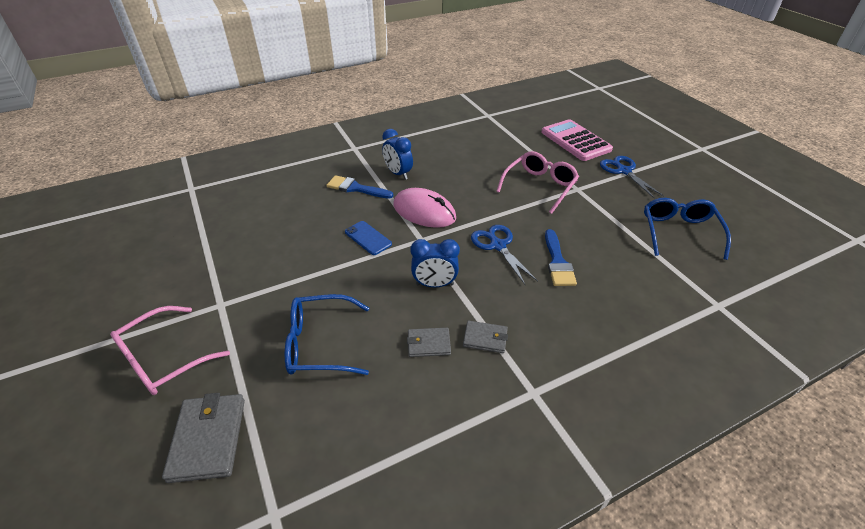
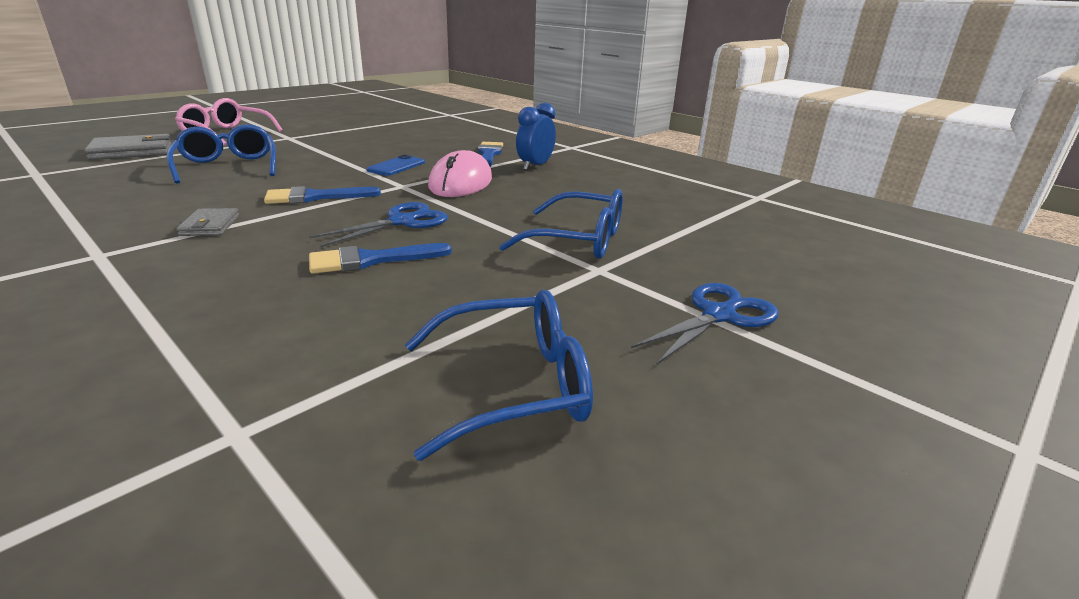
camera: 70 degrees right, 15 degrees down
(428, 344) = (211, 202): grey wallet -> none
(434, 284) = (315, 197): blue clock -> blue brush
(539, 186) = (579, 240): pink glasses -> blue glasses
(575, 141) = (777, 264): pink calculator -> none

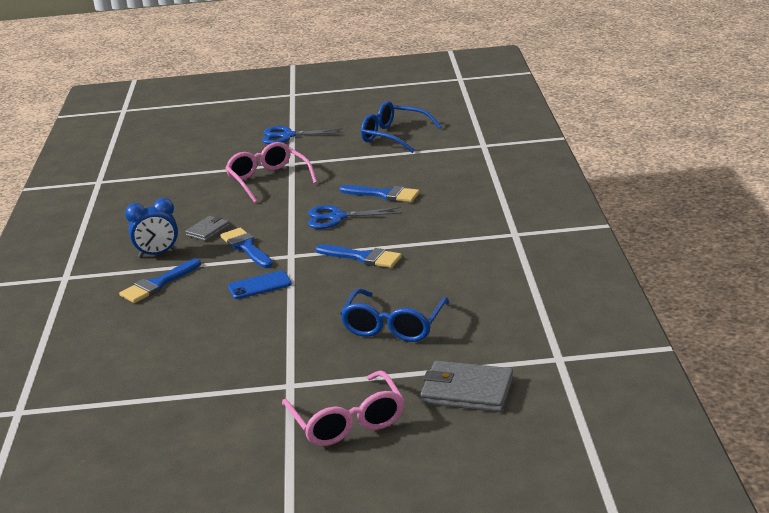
camera: 135 degrees left, 0 degrees up
(210, 225) = (447, 244): grey wallet -> grey wallet (208, 230)
(460, 183) = (246, 247): pink mouse -> blue brush
(579, 240) = (268, 180): blue glasses -> pink glasses

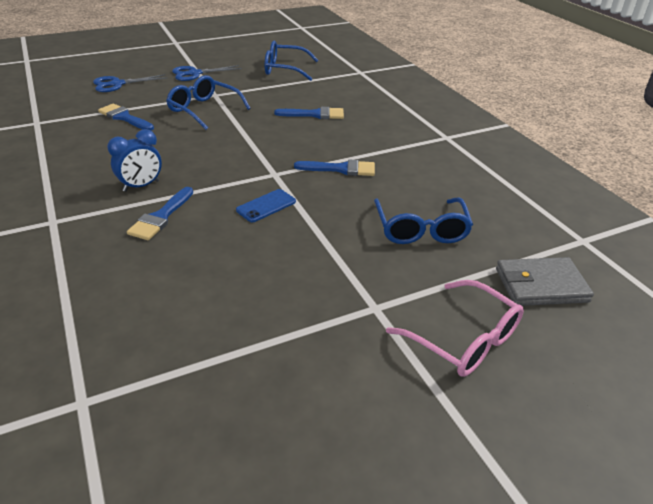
camera: 25 degrees left, 10 degrees up
(208, 230) = (178, 159): grey wallet -> none
(246, 247) = (227, 171): blue brush -> blue brush (124, 117)
(268, 180) = (204, 110): pink glasses -> blue glasses
(336, 217) = (289, 136): blue scissors -> blue scissors (117, 84)

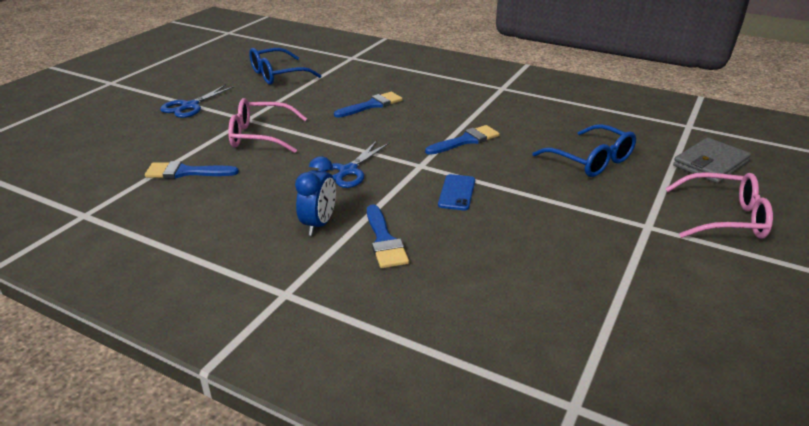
camera: 35 degrees left, 5 degrees down
(117, 84) = (115, 144): blue scissors -> blue scissors (347, 171)
(204, 110) = (260, 136): blue glasses -> pink glasses

